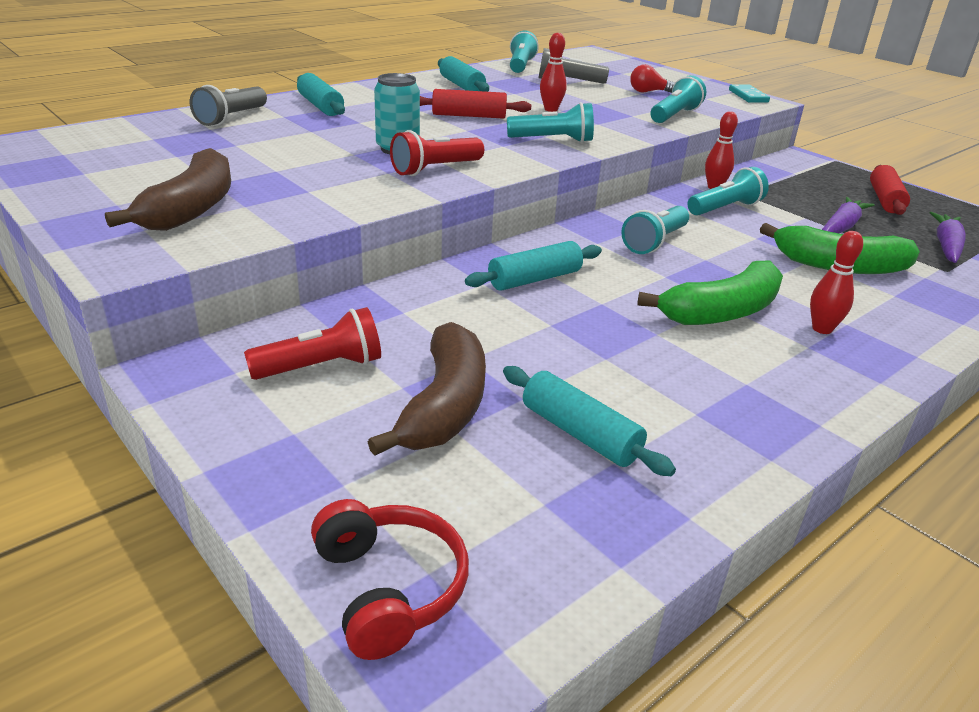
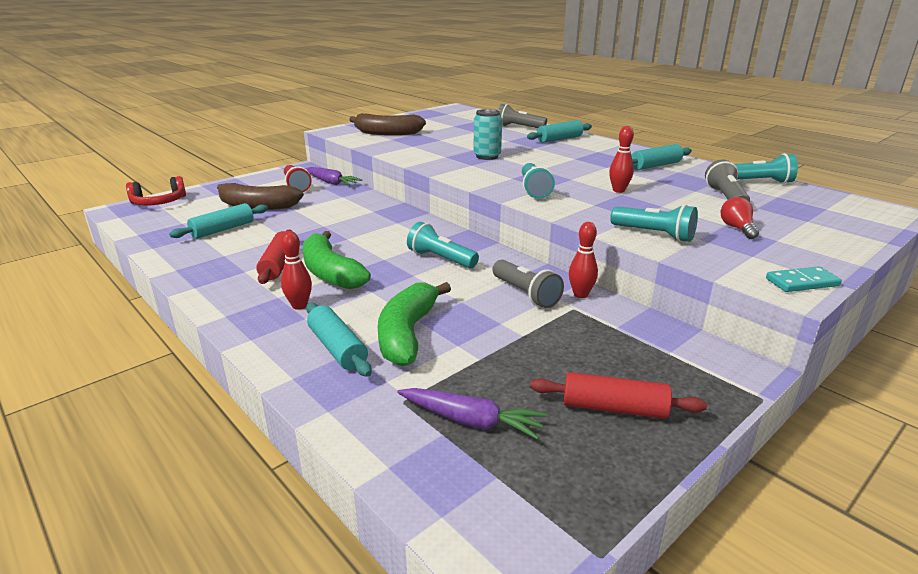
camera: 90 degrees right, 5 degrees down
(435, 169) = (455, 164): red flashlight -> none
(469, 116) = (574, 169): red rolling pin -> red rolling pin (278, 265)
(534, 279) = (378, 222): turquoise rolling pin -> turquoise rolling pin (337, 348)
(725, 208) = (525, 294): turquoise flashlight -> grey flashlight
(841, 227) = (504, 353): purple carrot -> purple carrot (331, 182)

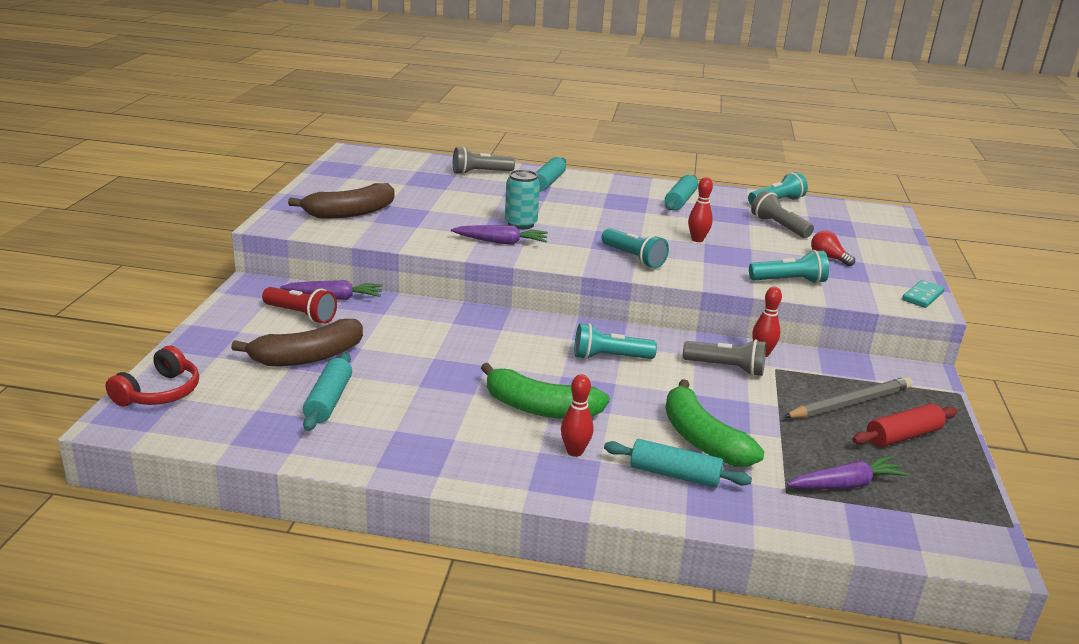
camera: 40 degrees left, 0 degrees up
(278, 265) = (474, 419): red rolling pin -> none
(450, 163) = (501, 242): none -> purple carrot
(603, 360) = (850, 403): none -> grey pencil

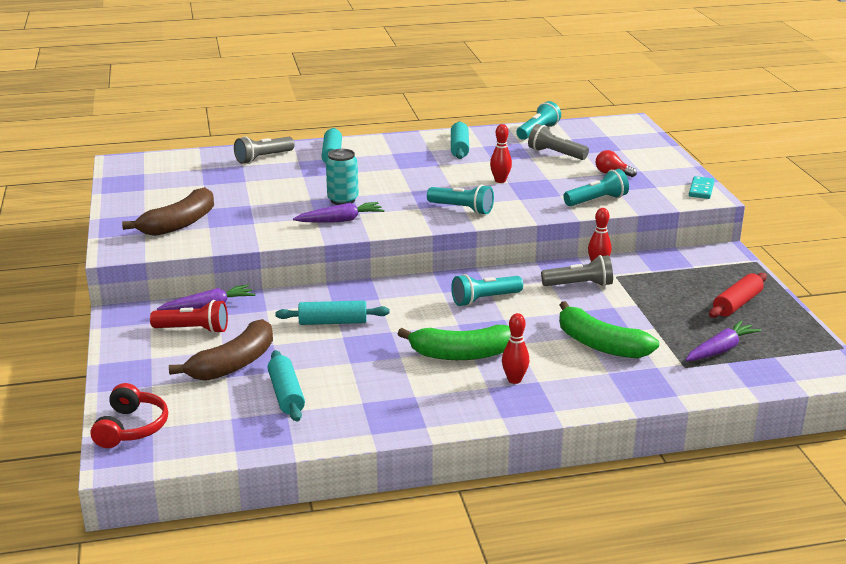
camera: 20 degrees left, 0 degrees up
(674, 475) = (599, 376): turquoise rolling pin -> turquoise rolling pin (333, 322)
(850, 403) = (686, 289): grey pencil -> none

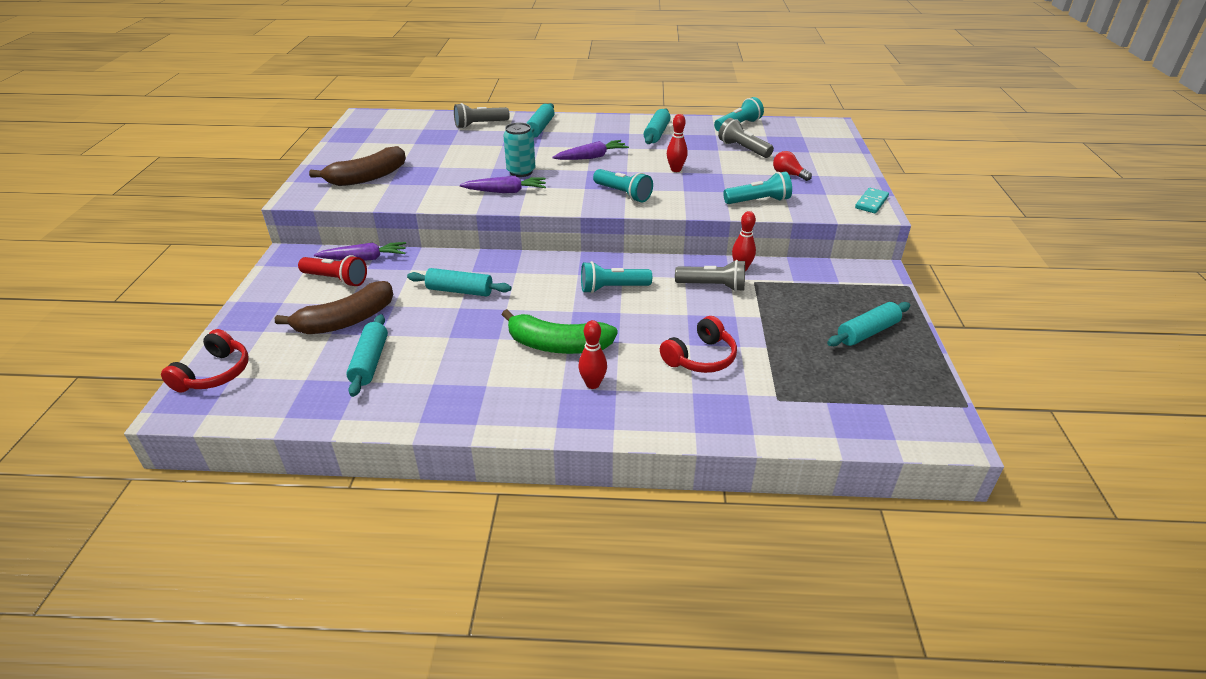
camera: 15 degrees right, 10 degrees up
(600, 345) = (700, 357): green banana -> red headphones
(720, 350) = (826, 385): purple carrot -> purple carrot (591, 157)
(737, 304) = (867, 332): red rolling pin -> turquoise rolling pin

